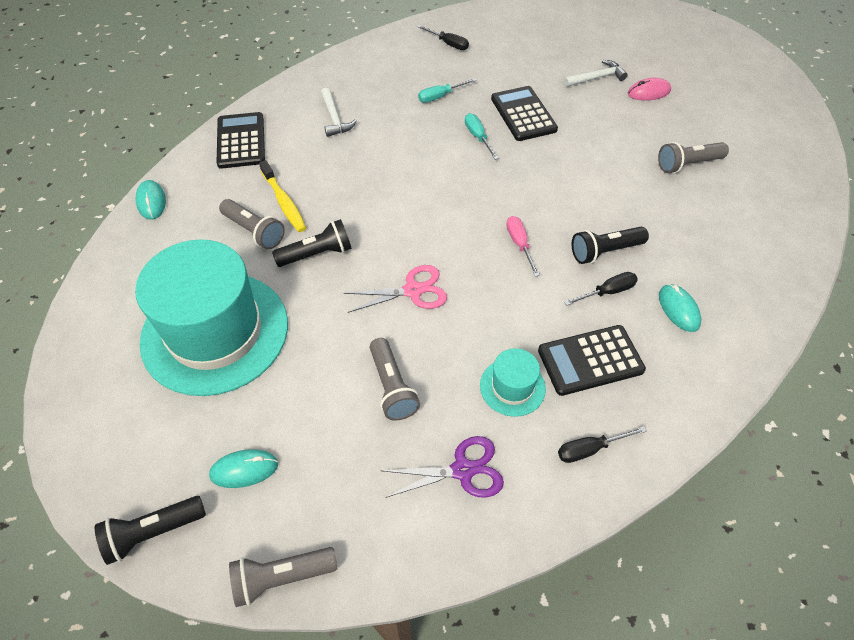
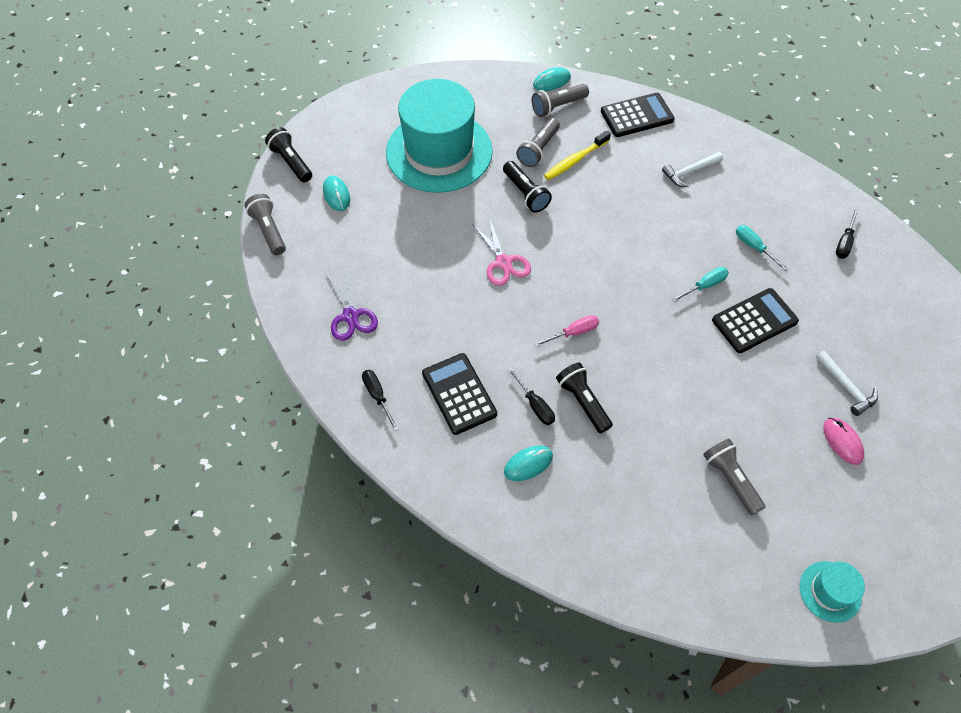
camera: 80 degrees right, 5 degrees up
(392, 387) = (411, 263): grey flashlight -> grey flashlight (558, 106)
(512, 387) = (424, 340): turquoise hat -> turquoise hat (830, 591)

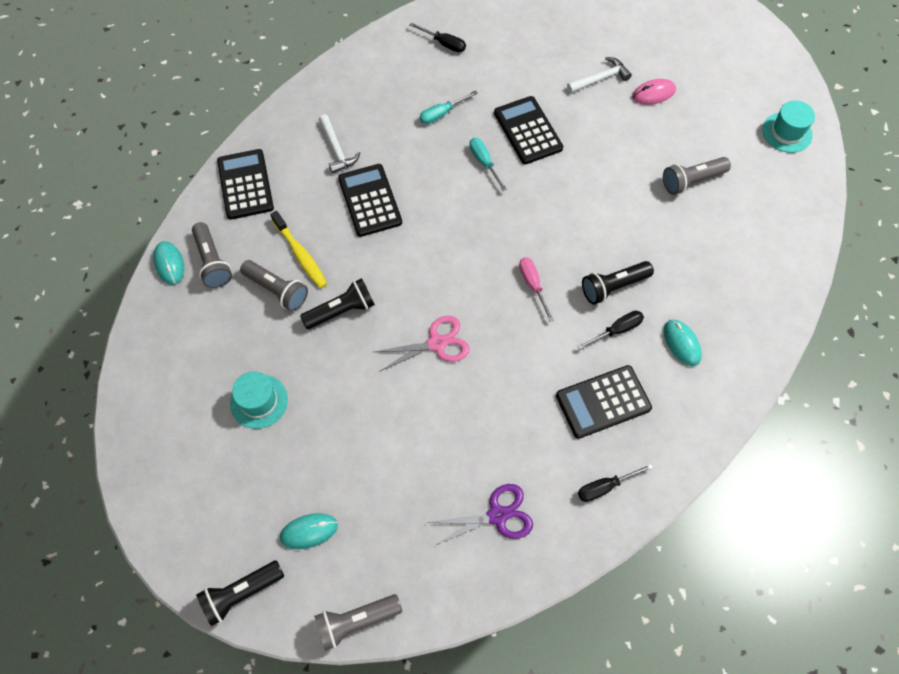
camera: 85 degrees left, 5 degrees up
(439, 152) = (259, 401): turquoise hat -> turquoise hat, size x0.43
(640, 201) = (370, 200): none -> black calculator

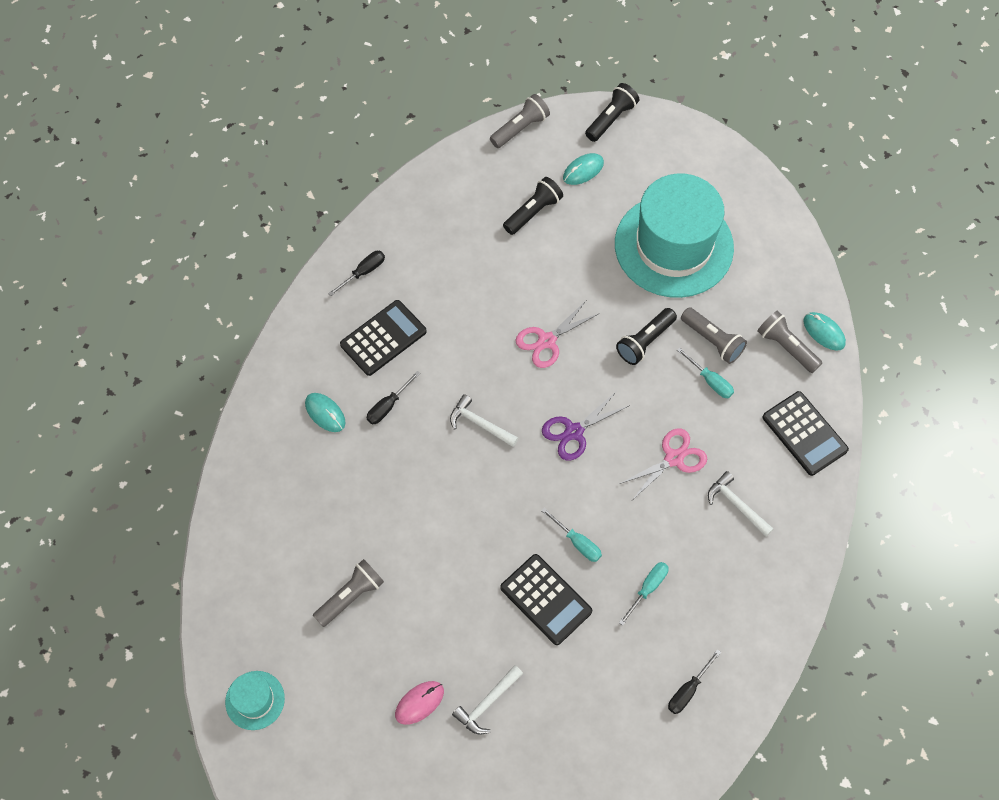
camera: 160 degrees right, 0 degrees up
(259, 401) = (673, 246): turquoise hat -> turquoise hat, size x2.34
(277, 290) = (712, 341): grey flashlight -> grey flashlight turned 150 degrees counterclockwise
(300, 254) = (710, 381): yellow toothbrush -> turquoise screwdriver
(370, 200) = (673, 458): black calculator -> pink scissors
(444, 43) = (688, 690): black screwdriver -> black screwdriver turned 60 degrees counterclockwise
(497, 515) = (443, 225): purple scissors -> purple scissors (574, 432)
(533, 285) = (480, 424): pink screwdriver -> white hammer
(613, 287) = (402, 447): black flashlight -> black flashlight (533, 212)

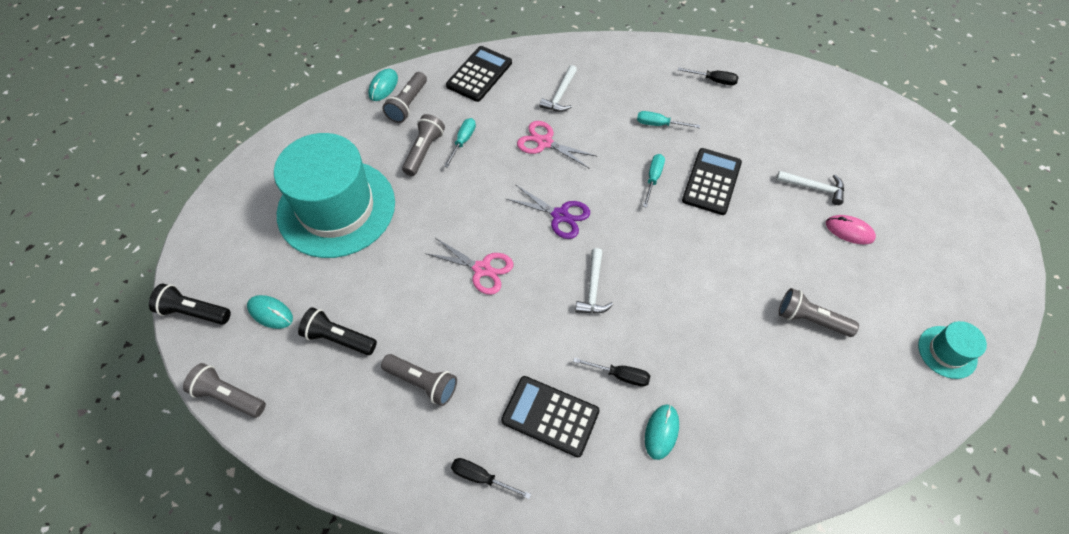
camera: 115 degrees left, 5 degrees down
(461, 258) = (422, 382): none -> grey flashlight
(645, 341) = (447, 196): black flashlight -> none

